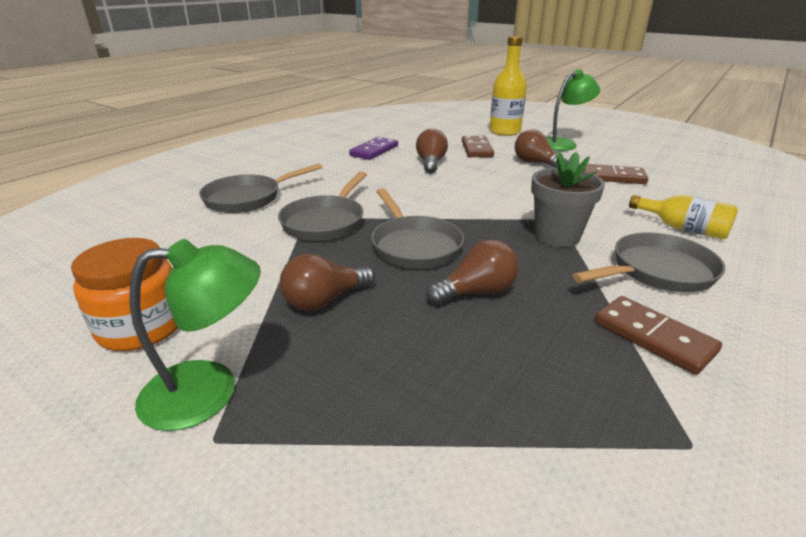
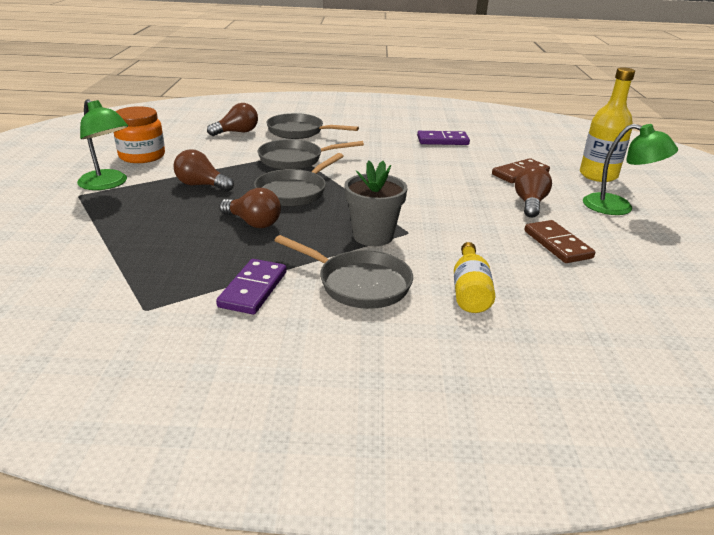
camera: 55 degrees right, 0 degrees up
(431, 163) = (451, 164): brown light bulb -> brown light bulb (237, 132)
(653, 337) = (253, 289): brown domino -> purple domino

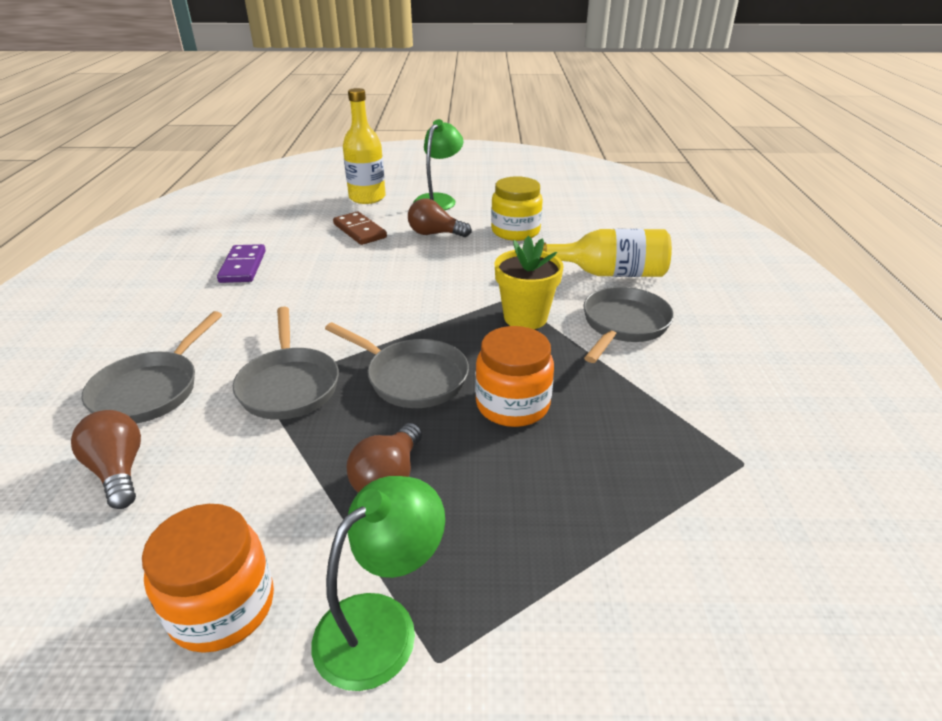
camera: 90 degrees left, 5 degrees up
(253, 223) = (512, 405): brown light bulb -> orange jar
(253, 289) = (664, 388): purple domino -> none
(373, 236) = (525, 317): grey flower pot -> yellow flower pot
(470, 291) = (609, 273): yellow bottle -> yellow bottle, size x1.51
(557, 244) = (515, 231): brown domino -> yellow jar

